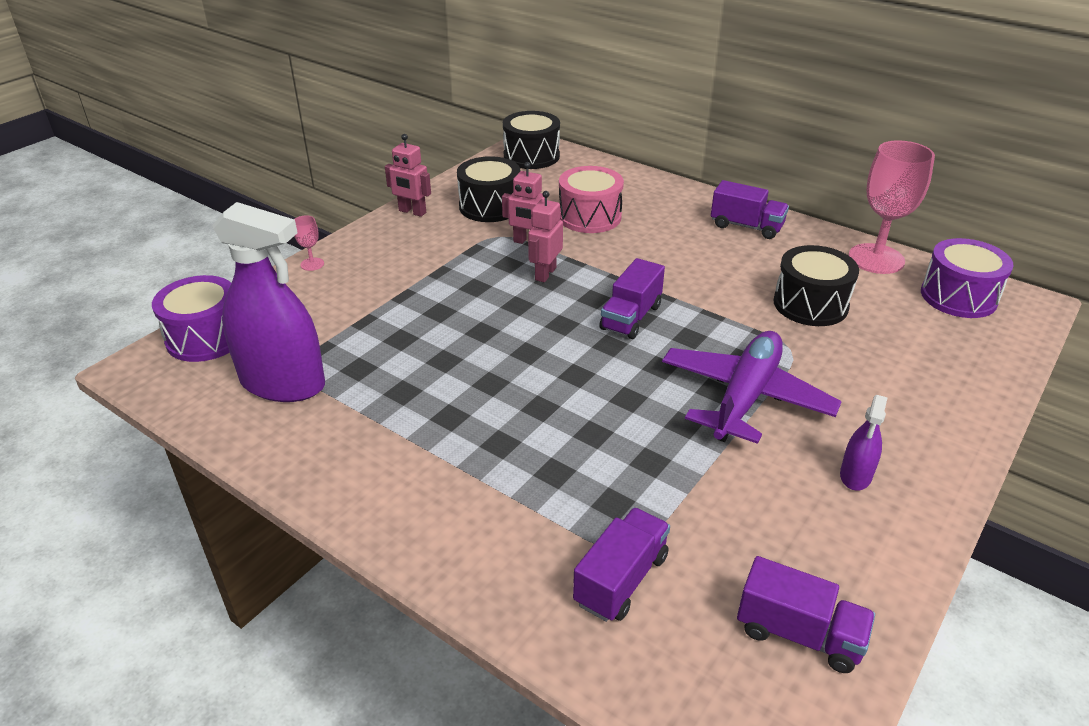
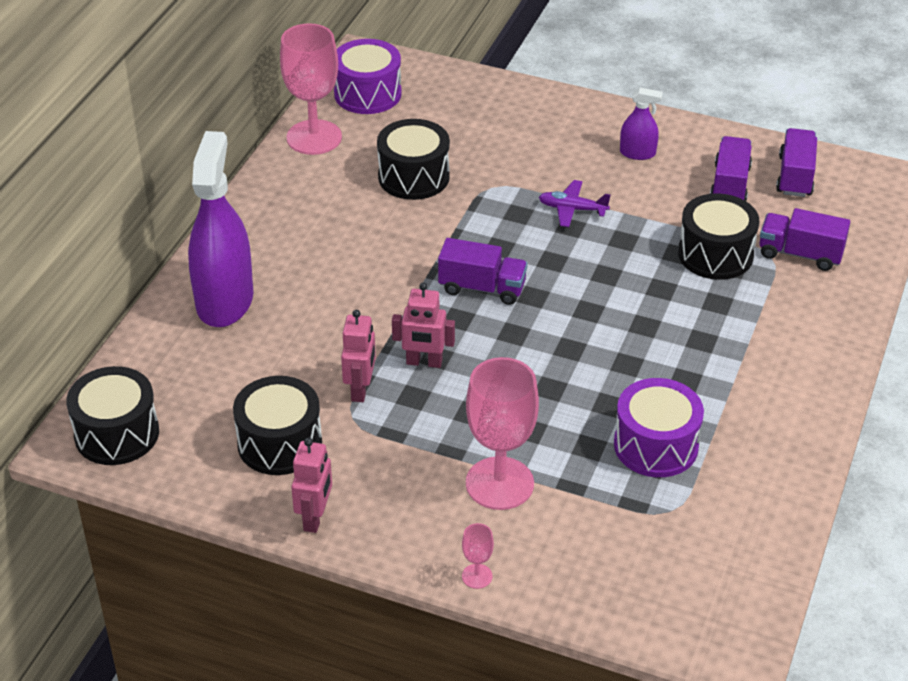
camera: 105 degrees left, 5 degrees up
(206, 337) = (660, 614): purple drum -> purple drum (656, 445)
(283, 383) = (700, 514): purple spray bottle -> purple spray bottle (224, 301)
(391, 288) = (499, 483): none -> pink goblet
(589, 217) = (282, 348): pink drum -> none
(640, 494) = (715, 254): none -> black drum
(745, 397) = (572, 209): purple plane -> purple plane, size x0.48
(746, 226) = (271, 223): purple truck -> purple truck (730, 185)

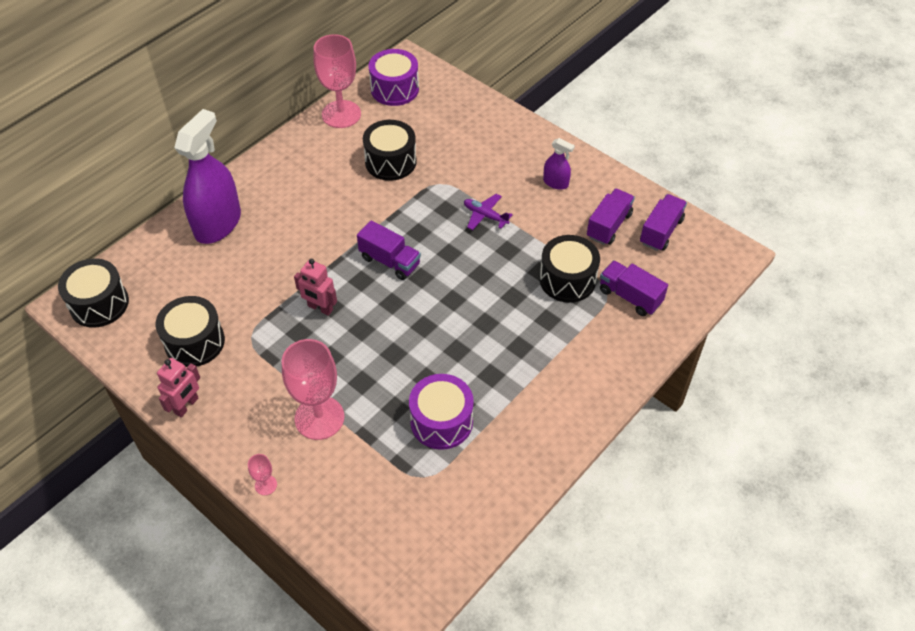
camera: 20 degrees right, 10 degrees up
(360, 389) = (268, 317): pink robot -> none

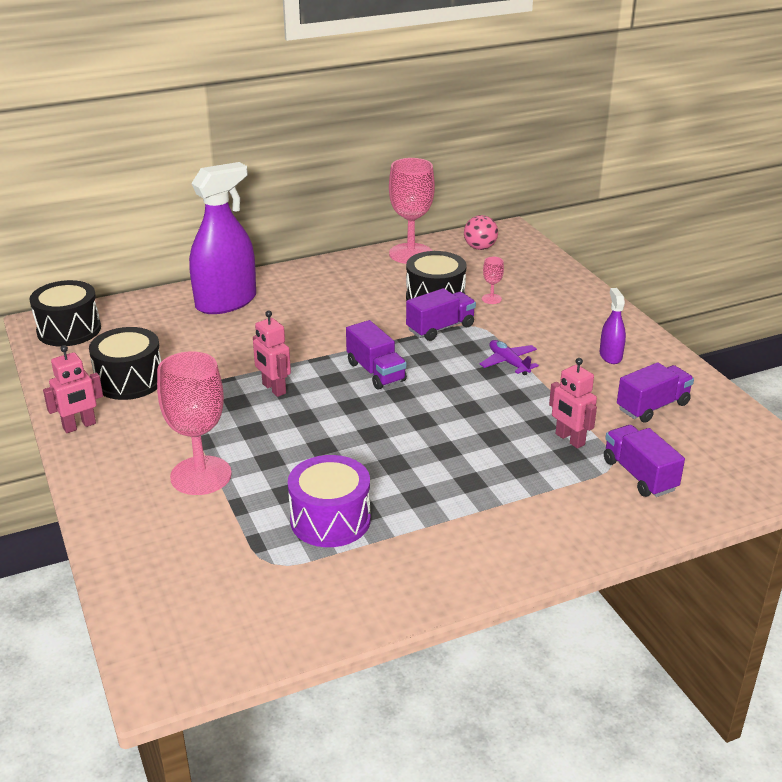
camera: 25 degrees right, 20 degrees down
(266, 485) = (100, 514): pink goblet -> pink goblet (491, 299)
(394, 89) = (480, 248): purple drum -> pink ball
(555, 183) = (610, 356): purple spray bottle -> purple spray bottle turned 150 degrees counterclockwise
(567, 280) = (569, 439): black drum -> pink robot
(661, 231) = (717, 428): purple truck -> purple truck (440, 328)

